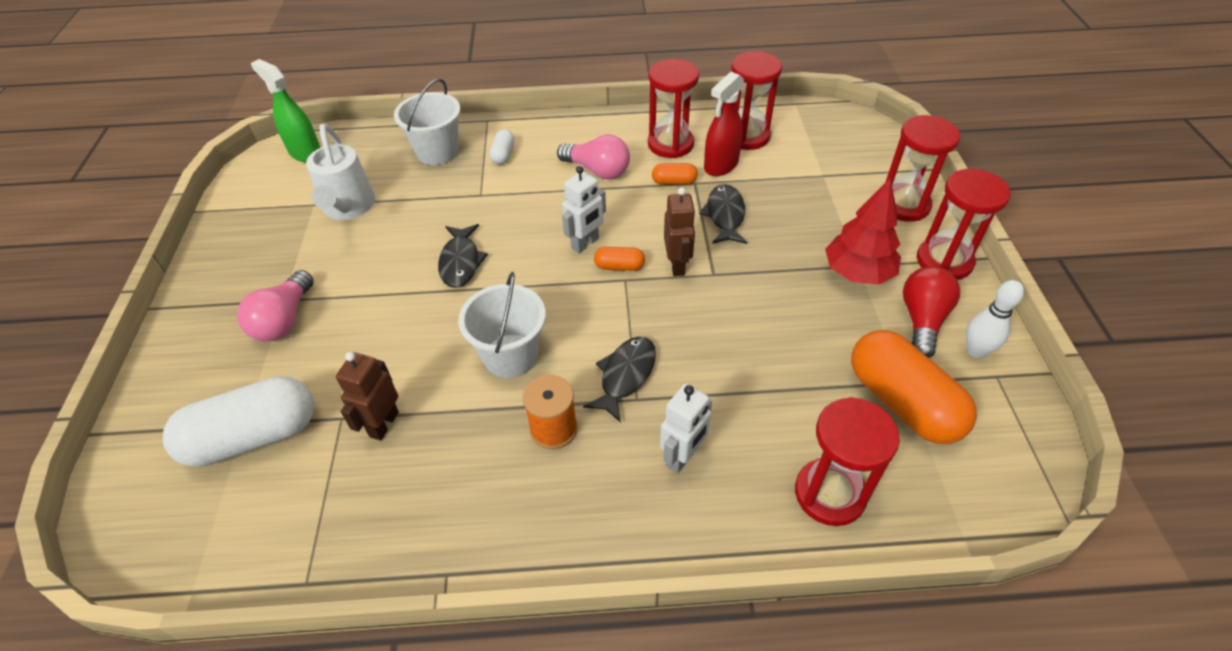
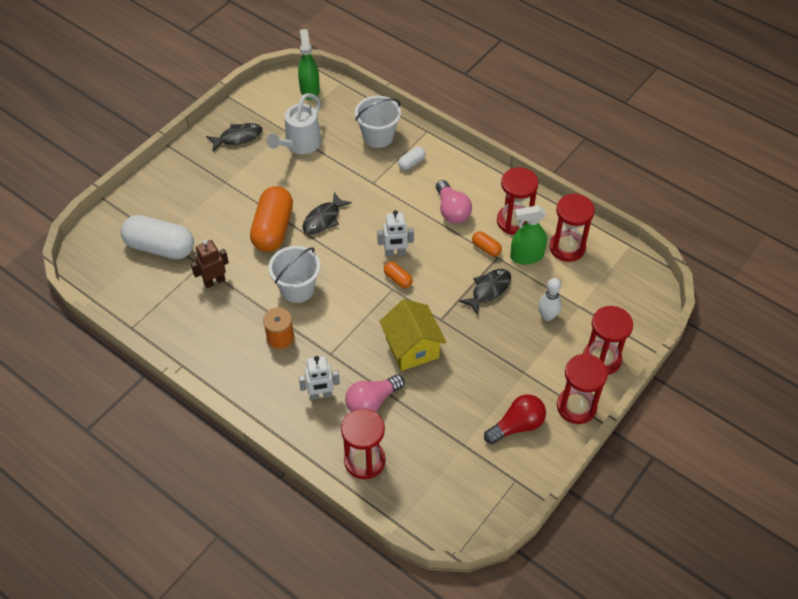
camera: 40 degrees right, 5 degrees up
(284, 320) = (217, 194): pink light bulb -> pink light bulb (372, 402)
(625, 376) = (337, 338): black fish -> black fish (238, 137)
(677, 265) = (428, 300): brown robot -> none
(720, 323) = (412, 348): none -> yellow house
(721, 165) = (526, 256): red spray bottle -> green spray bottle
(857, 273) = (518, 376): red tree -> none
(902, 402) = (450, 453): orange capsule -> orange capsule (273, 229)
(976, 351) = (523, 461): white bowling pin -> white bowling pin (547, 316)

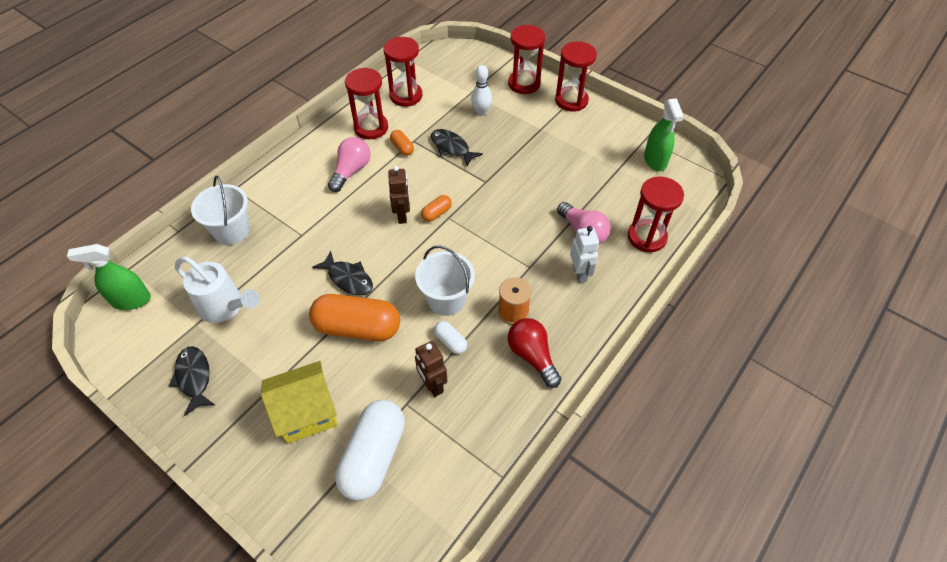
camera: 90 degrees left, 0 degrees up
(395, 253) = (402, 215): white robot -> brown robot
(411, 163) = (279, 202): white capsule -> white capsule (450, 341)
(412, 348) = (519, 203): yellow house -> yellow house (306, 413)
(451, 210) = (351, 171): pink light bulb -> pink light bulb turned 45 degrees counterclockwise
(486, 248) = (402, 148): orange capsule -> orange capsule turned 75 degrees counterclockwise
(517, 426) = (594, 135): red light bulb -> red light bulb (532, 356)
(526, 256) = (414, 121): green spray bottle -> green spray bottle (655, 160)

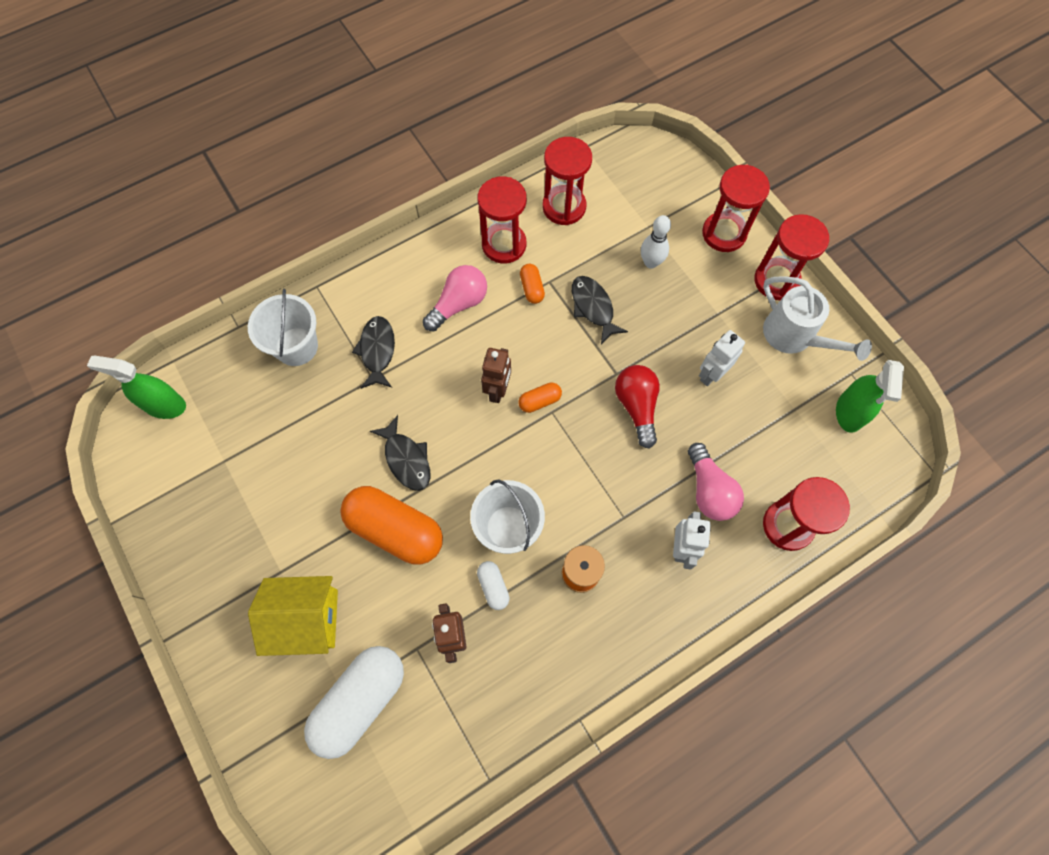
camera: 20 degrees right, 15 degrees up
(194, 378) = (203, 530): black fish -> black fish (377, 351)
(225, 307) = (261, 450): white watering can -> white watering can (794, 337)
(532, 356) = (580, 641): red light bulb -> red light bulb (637, 407)
(552, 164) = (711, 374): none -> white robot

